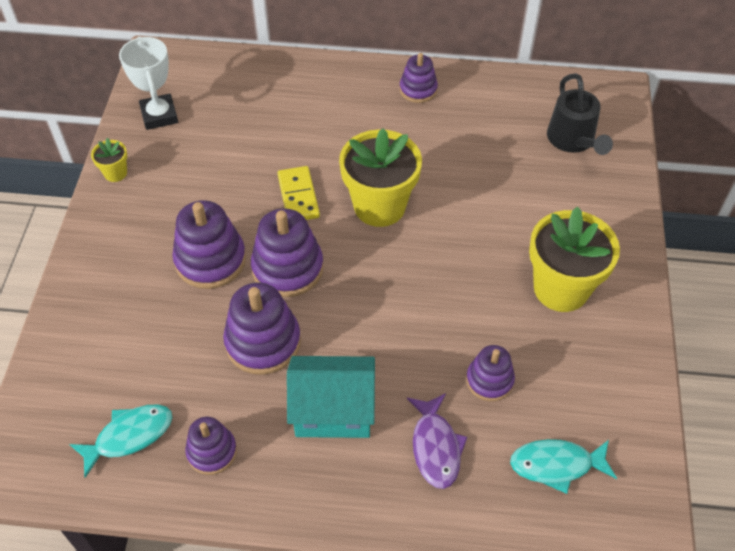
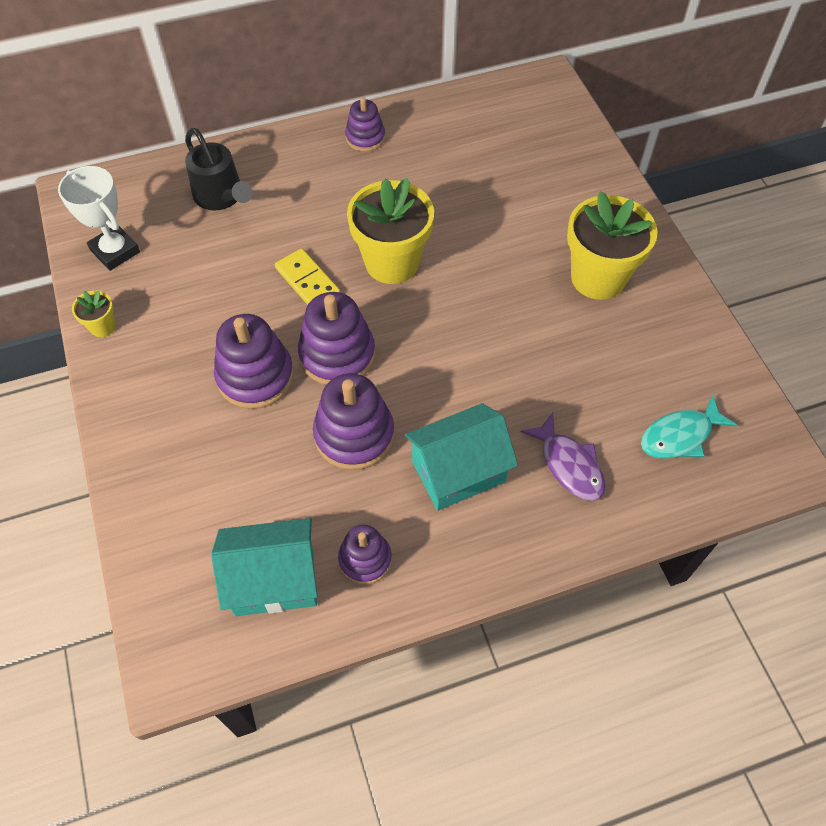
camera: 25 degrees left, 5 degrees up
(129, 436) = (274, 580): turquoise fish -> turquoise house
(489, 380) = (582, 385): purple stacking toy -> none
(573, 141) = (535, 138): black watering can -> black watering can (222, 197)

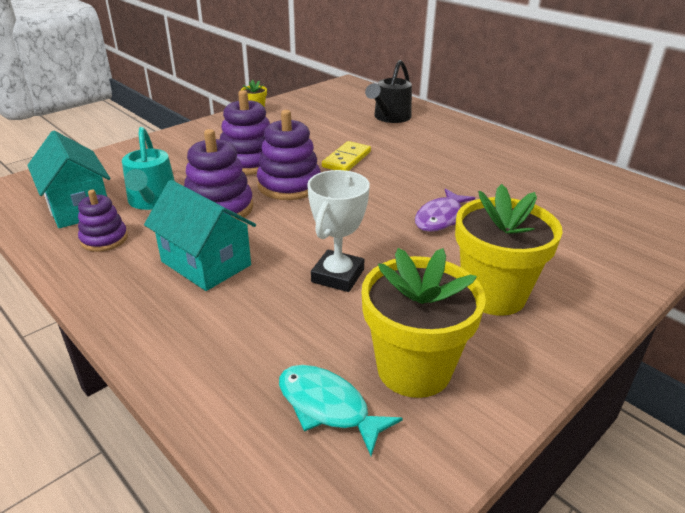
camera: 65 degrees right, 25 degrees down
(115, 251) = (314, 102): white trophy -> white trophy (338, 276)
(302, 498) = (152, 201): none -> turquoise watering can
(365, 138) = (506, 148): purple stacking toy -> none
(392, 262) = (397, 186): yellow flower pot -> yellow flower pot (414, 369)
(569, 465) = (243, 327): purple fish -> purple fish (440, 218)

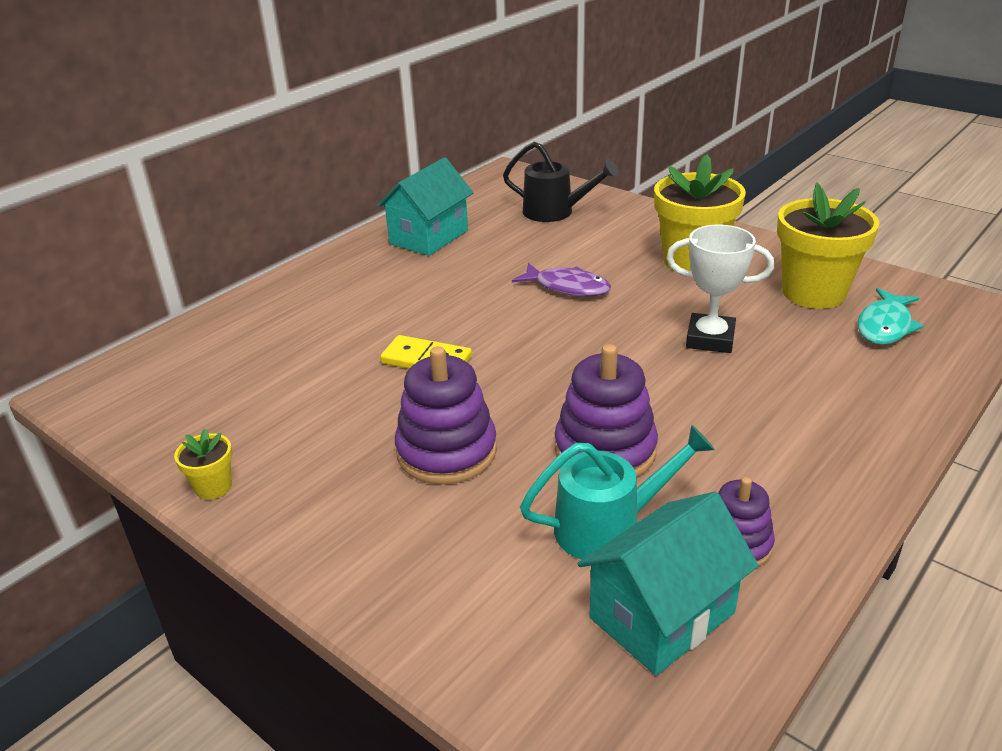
camera: 95 degrees left, 0 degrees up
(206, 263) = (738, 431): turquoise house -> turquoise house (429, 237)
(289, 185) = (517, 399): purple stacking toy -> none
(389, 118) = (266, 335): black watering can -> black watering can (556, 212)

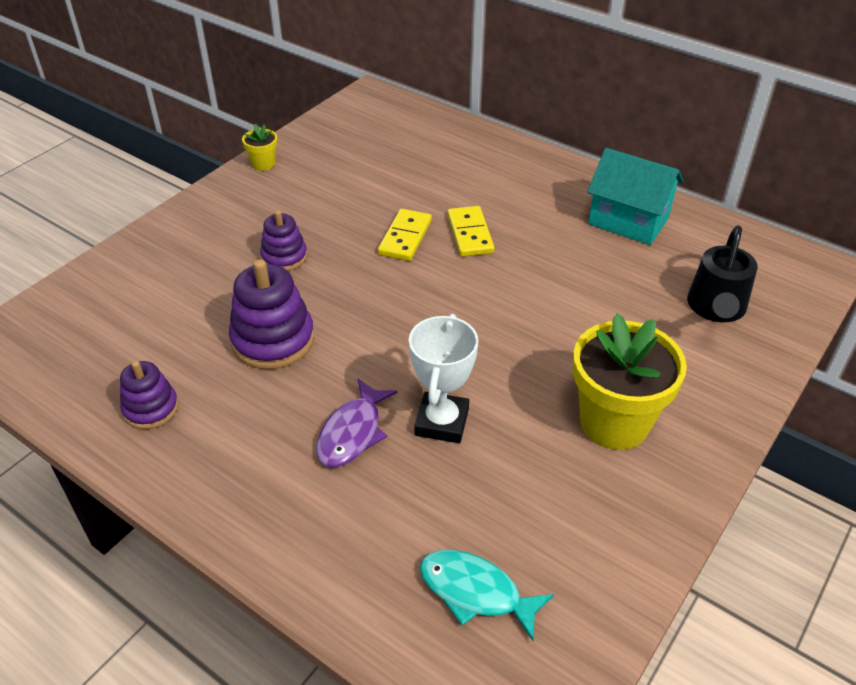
camera: 85 degrees right, 10 degrees up
(429, 319) = (470, 234): none -> yellow domino
(446, 451) = (284, 257): purple stacking toy -> purple stacking toy, size x0.61
(567, 287) = (537, 319): purple fish -> purple fish (352, 433)
(610, 526) = (186, 340): turquoise watering can -> none
(662, 615) = (96, 363): turquoise house -> none
(813, 293) = (550, 532): yellow flower pot -> none

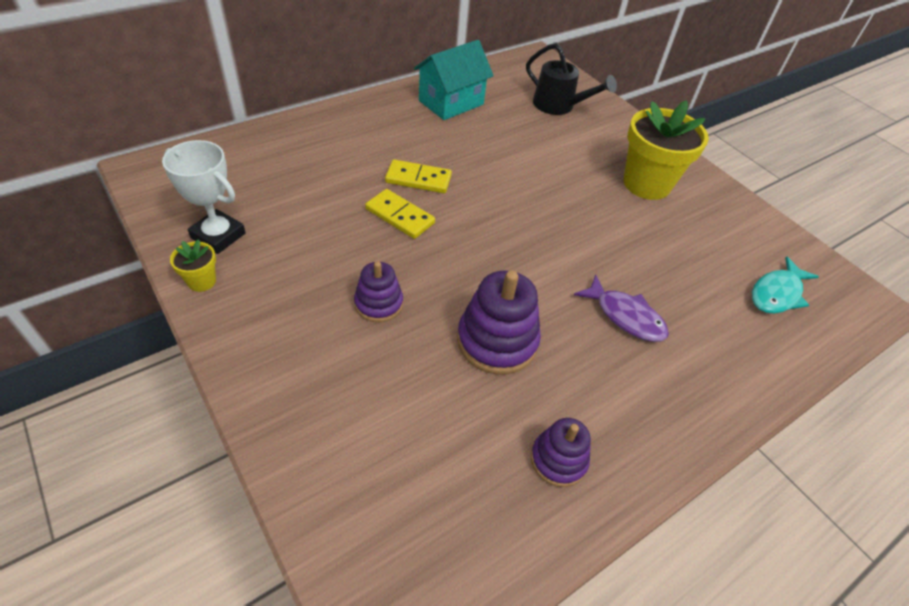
camera: 75 degrees left, 5 degrees up
(442, 422) = (626, 263): white trophy -> white trophy (218, 235)

